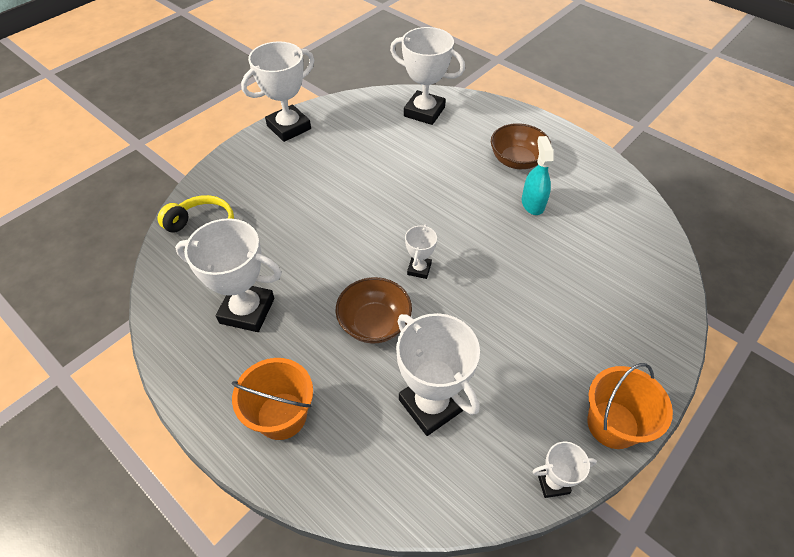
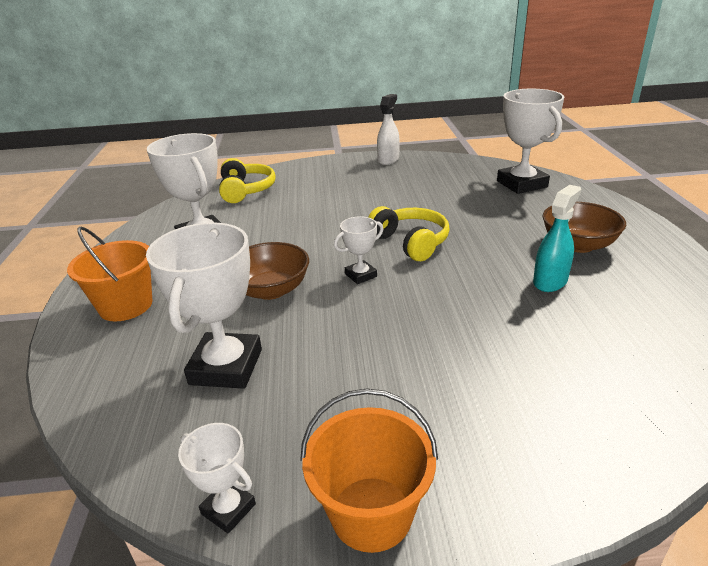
camera: 45 degrees right, 20 degrees down
(289, 127) = (388, 160): white trophy -> white spray bottle
(415, 217) = (410, 242): none -> yellow headphones

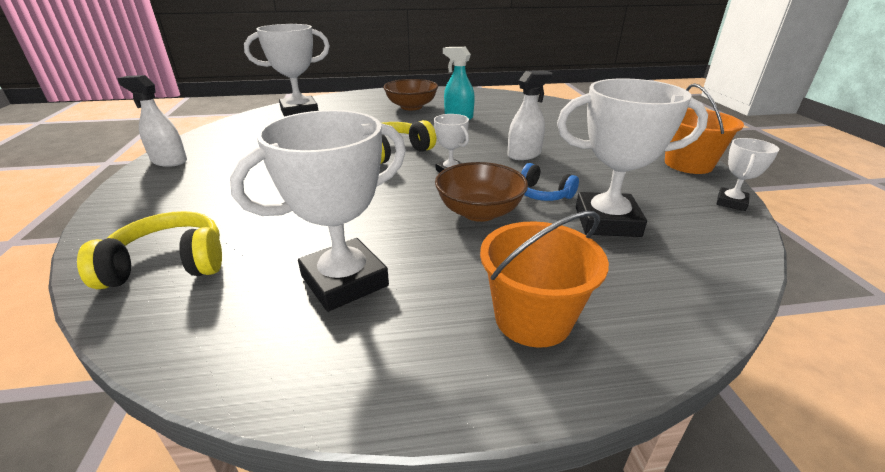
camera: 95 degrees left, 0 degrees up
(296, 331) = (543, 194): none -> blue headphones
(408, 328) = (524, 154): none -> white spray bottle

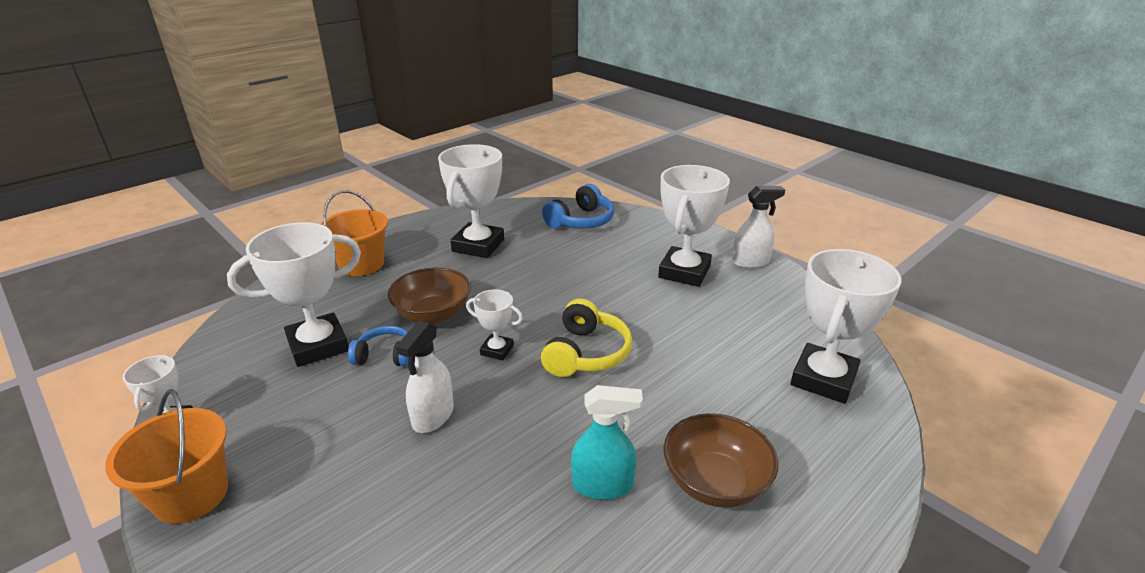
camera: 145 degrees right, 0 degrees up
(168, 265) = (581, 221): yellow headphones -> blue headphones
(227, 171) = (684, 272): none -> white trophy

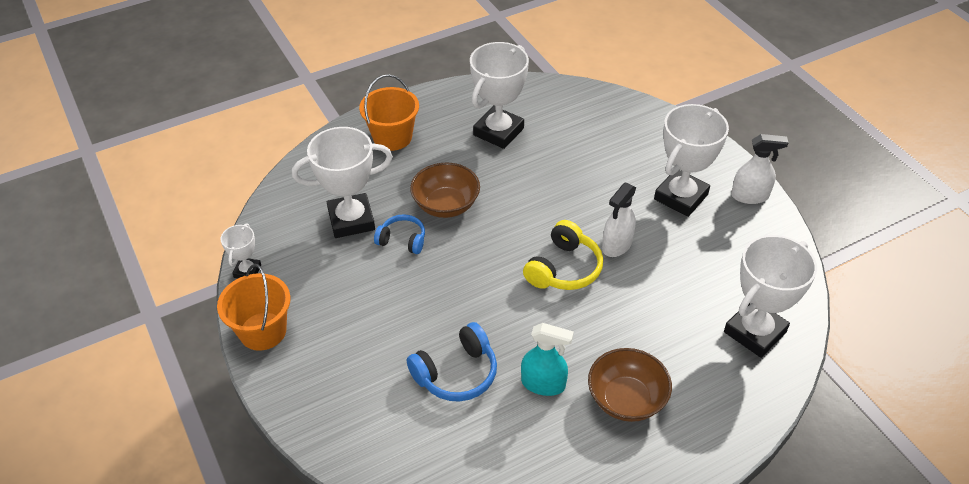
camera: 15 degrees right, 15 degrees up
(433, 416) = (431, 303): white spray bottle -> white spray bottle (616, 245)
(497, 350) = (492, 251): white trophy -> none
(581, 221) = (603, 116): blue headphones -> blue headphones (456, 373)

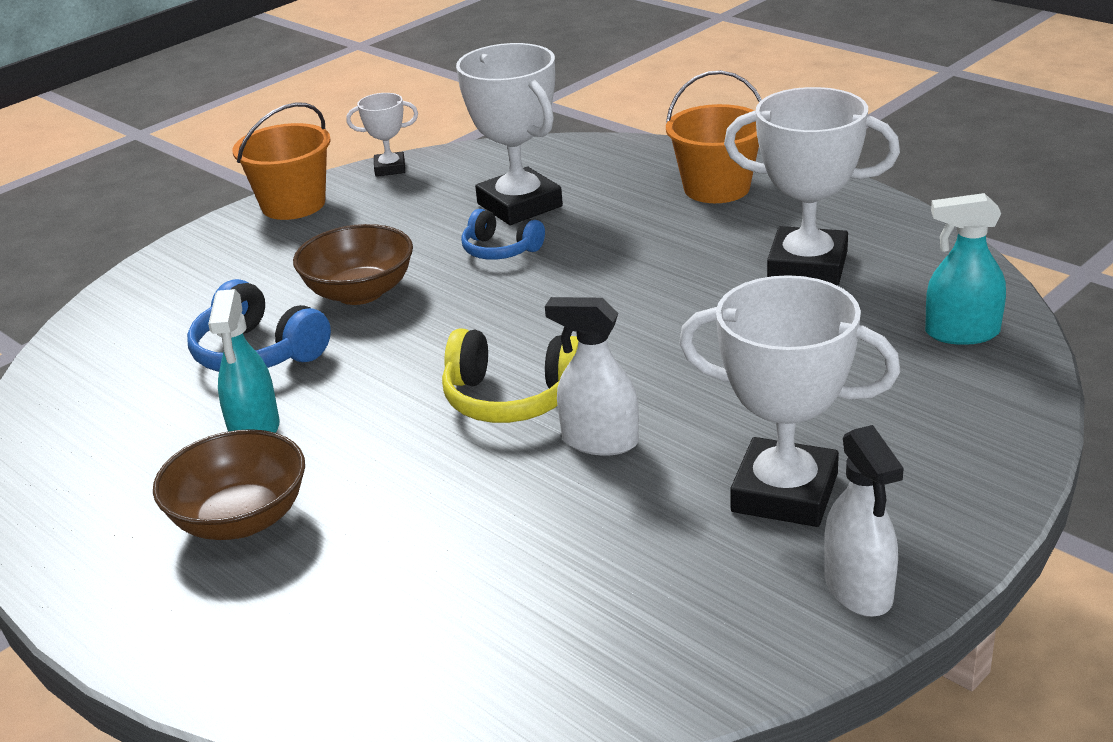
camera: 75 degrees right, 15 degrees down
(402, 240) = (500, 250): blue headphones -> blue headphones turned 120 degrees clockwise
(446, 205) = (596, 264): brown bowl -> brown bowl (360, 292)
(586, 106) = (961, 333): none -> turquoise spray bottle
(754, 332) = (447, 654): white trophy -> none

